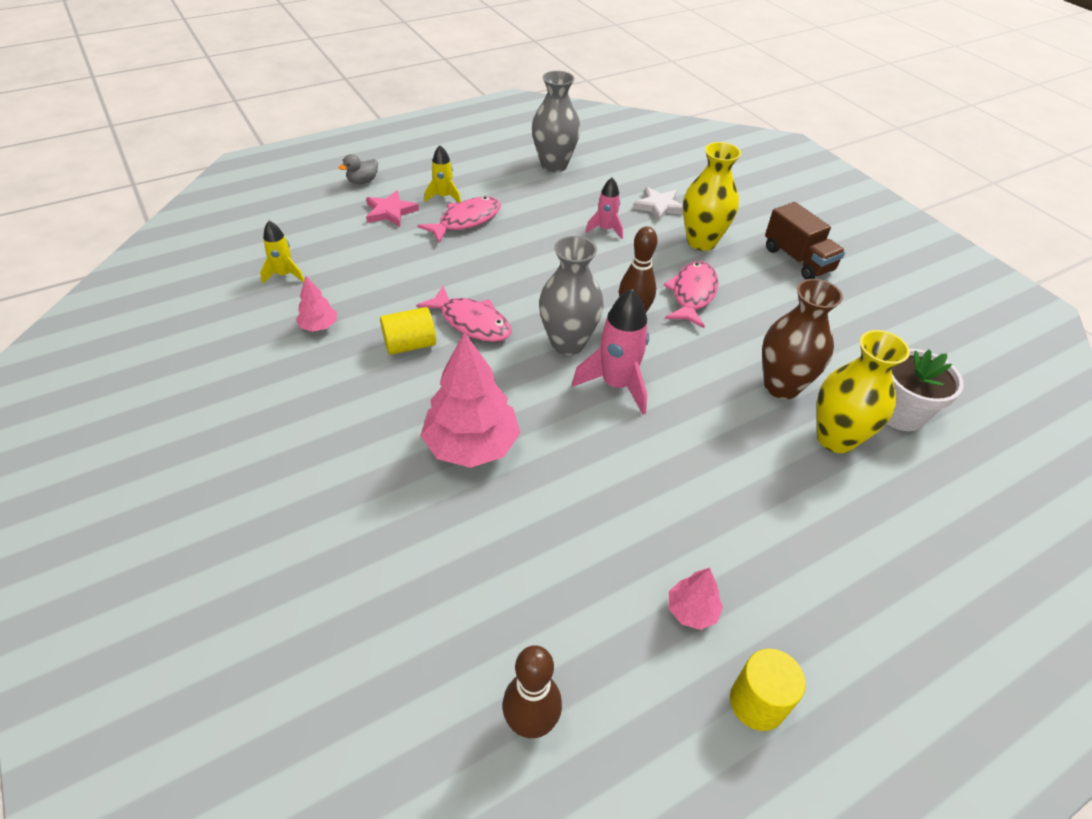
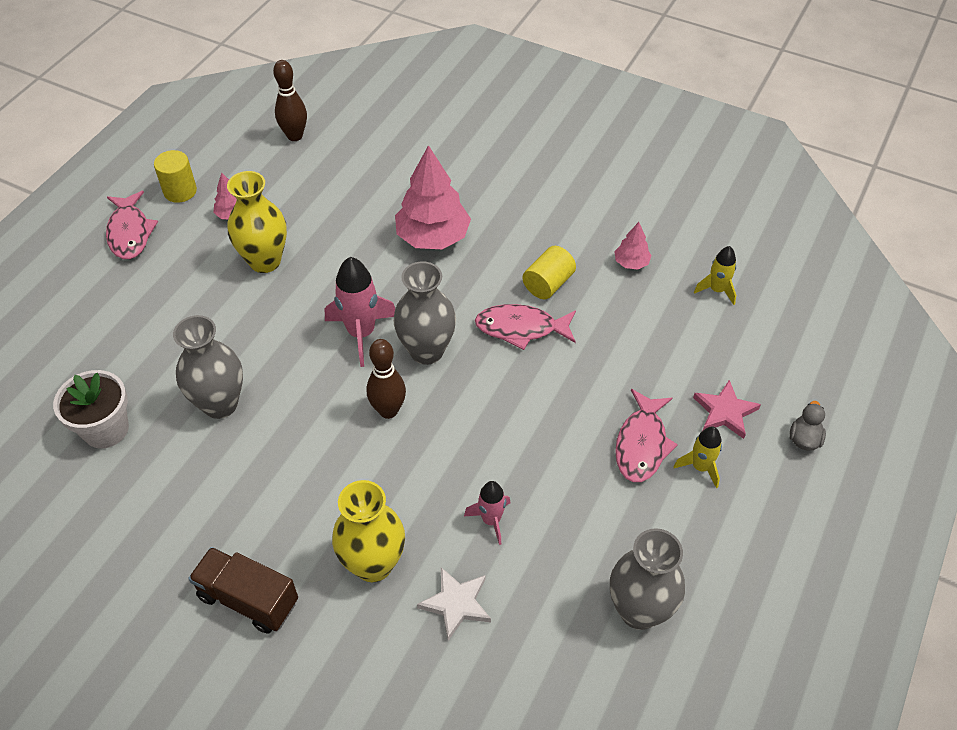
camera: 150 degrees right, 5 degrees up
(692, 294) = (346, 471): pink fish -> pink fish (130, 232)
(781, 386) = (220, 404): brown vase -> grey vase
(835, 438) = (161, 375): yellow vase -> yellow vase (265, 261)

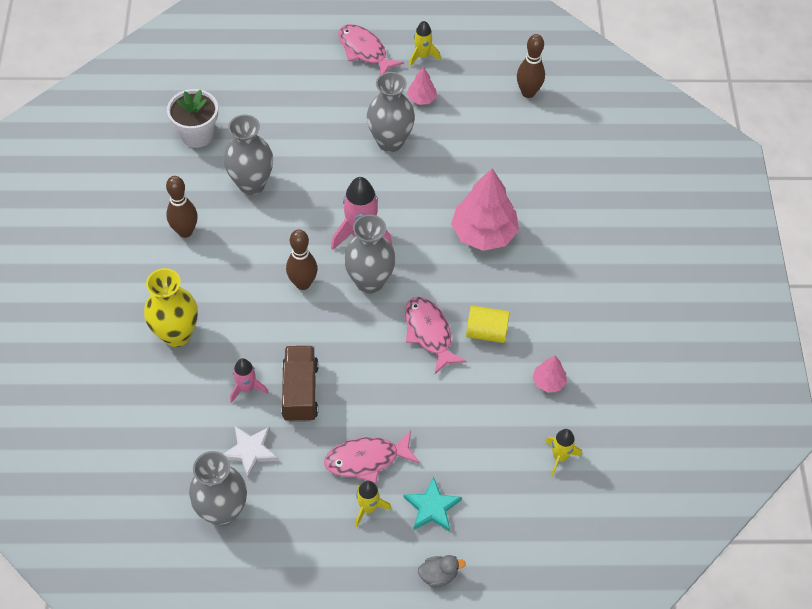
camera: 60 degrees right, 5 degrees up
(130, 232) = (364, 51): pink fish -> pink fish turned 90 degrees clockwise
(180, 191) = (422, 56): yellow cylinder -> yellow rocket
(234, 497) = (185, 231): none -> brown bowling pin
(248, 599) = (117, 278): brown truck -> brown truck (300, 392)
(265, 261) = (390, 142): yellow vase -> grey vase
(456, 604) = (172, 396): white star -> white star (250, 451)
(725, 412) = (432, 507): pink star -> turquoise star

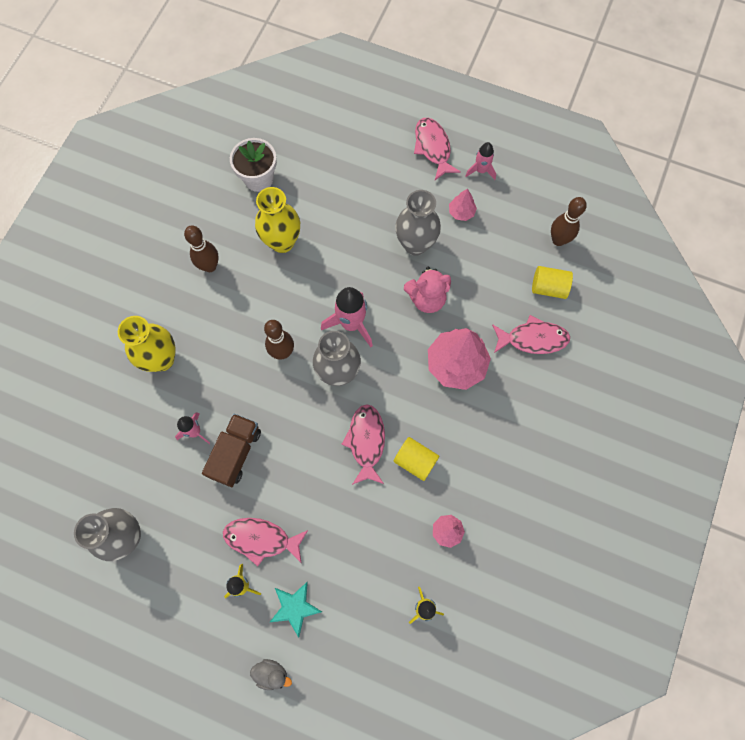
camera: 25 degrees right, 15 degrees up
(250, 451) = (172, 491): white star -> none
(251, 184) = (282, 242): grey vase -> yellow vase
(422, 56) = (481, 170): yellow rocket -> pink rocket
(425, 186) = (427, 299): none -> pink teddy bear
(539, 136) = (548, 287): none -> yellow cylinder
(546, 186) = (533, 339): none -> pink fish

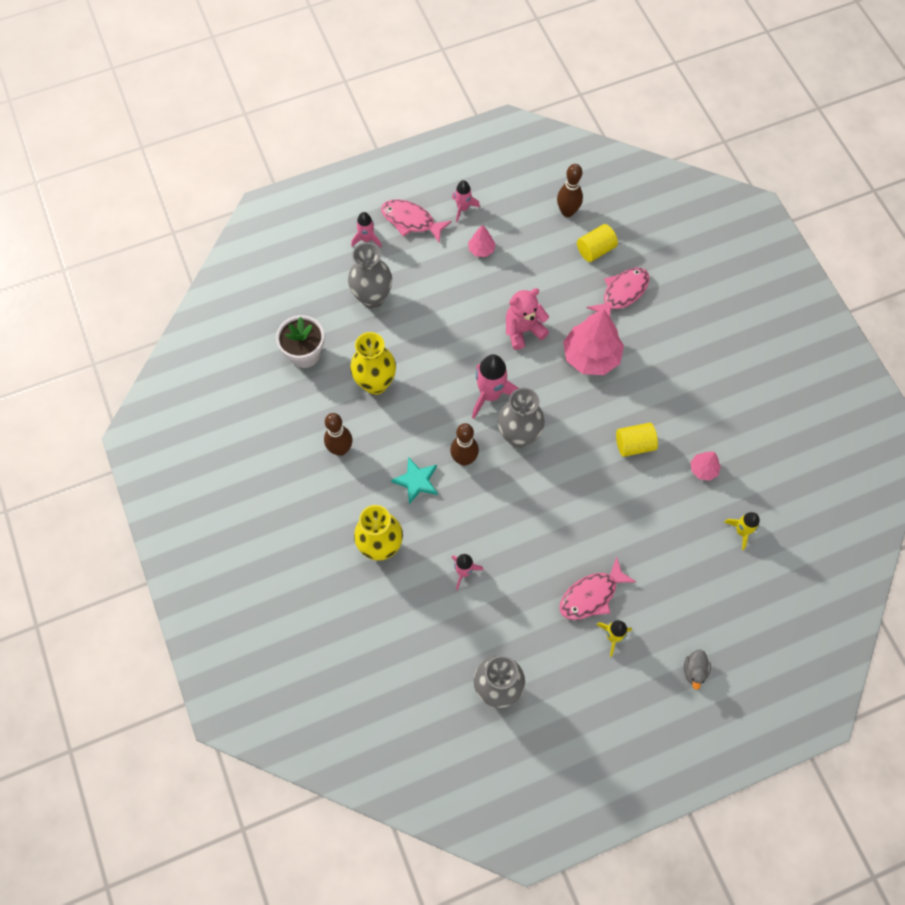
camera: 45 degrees left, 5 degrees down
(236, 453) = (509, 557): brown truck -> none
(271, 673) = (694, 671): grey duck -> grey duck turned 135 degrees clockwise
(295, 607) = (662, 615): turquoise star -> turquoise star (416, 481)
(366, 442) = (589, 463): pink fish -> none
(387, 134) = (367, 239): none -> pink rocket
(415, 244) = (474, 300): grey vase -> grey vase (372, 298)
(427, 299) = (523, 330): pink teddy bear -> pink teddy bear turned 150 degrees counterclockwise

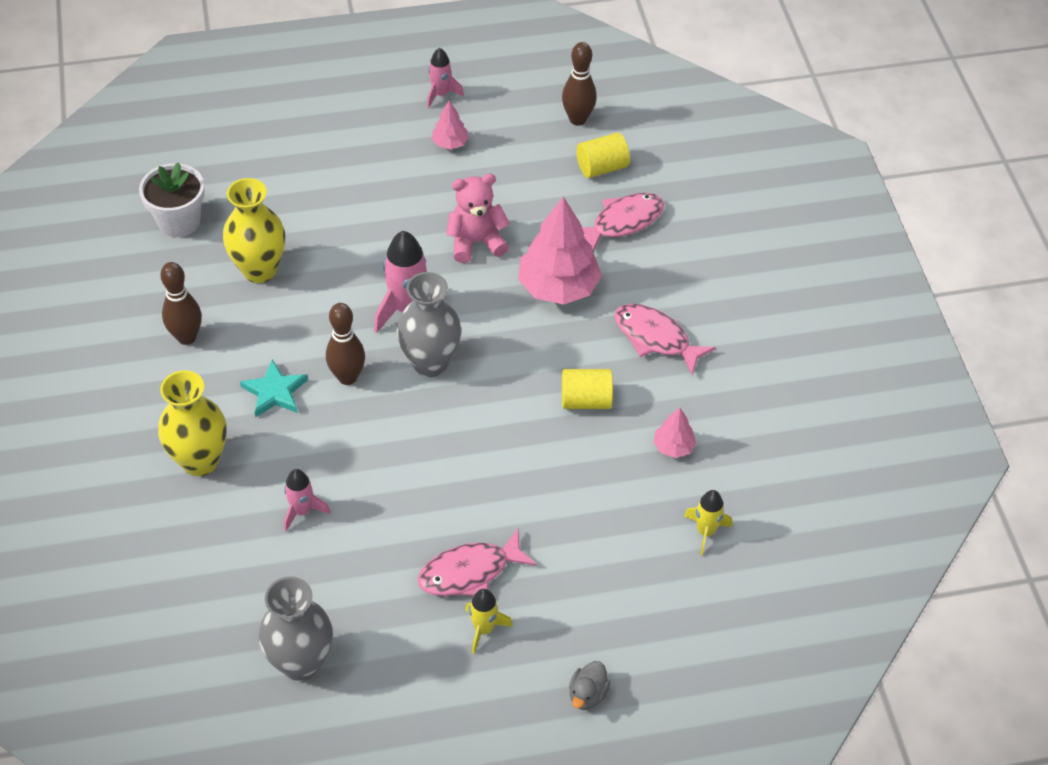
camera: 10 degrees right, 15 degrees down
(367, 239) = (304, 108): pink rocket -> none
(372, 298) = (289, 174): grey vase -> none
(411, 221) = (368, 97): pink fish -> pink fish (655, 338)

